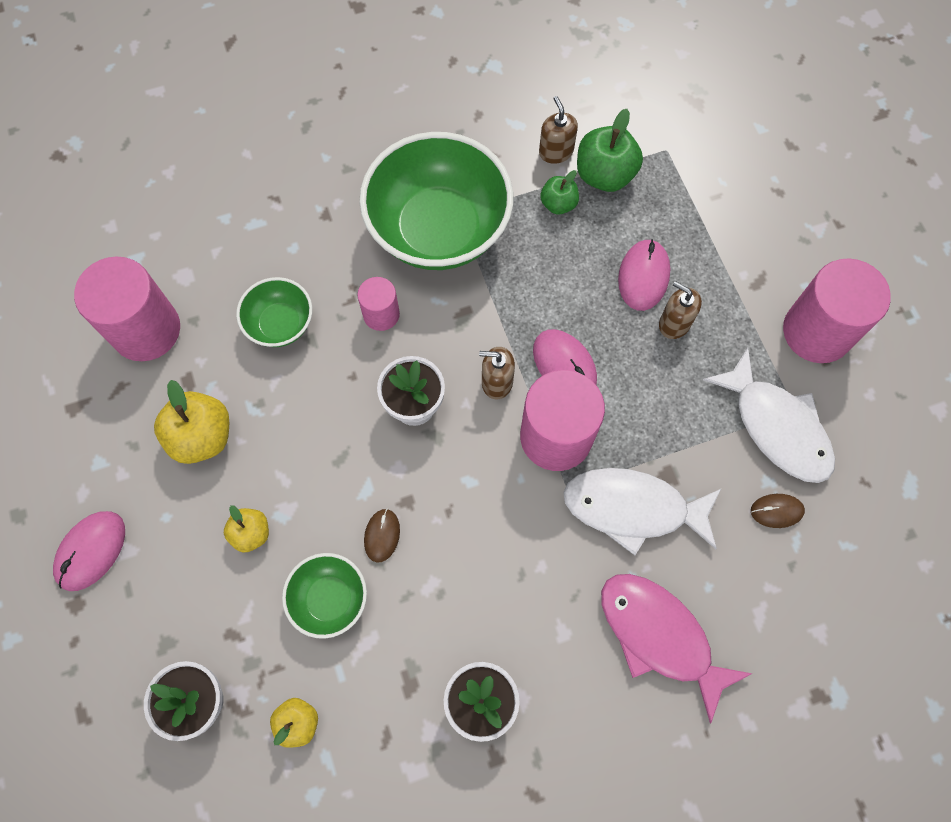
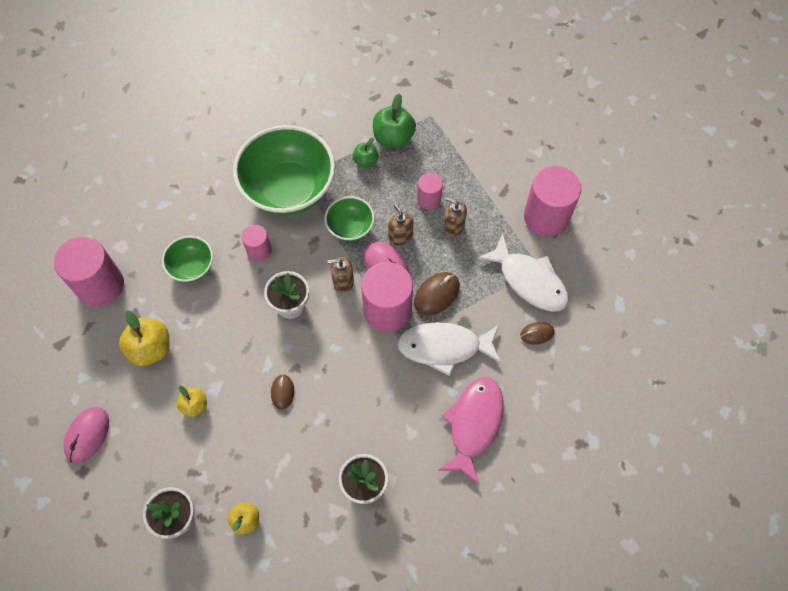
camera: 10 degrees left, 5 degrees down
(329, 599) = (254, 438): green bowl -> green bowl (350, 227)
(556, 152) = (359, 127): brown soap dispenser -> brown soap dispenser (400, 236)
(633, 424) = (436, 294): none -> brown mouse
(643, 276) = (429, 199): pink mouse -> pink cylinder
(659, 636) = (473, 424): pink fish -> pink fish turned 75 degrees clockwise

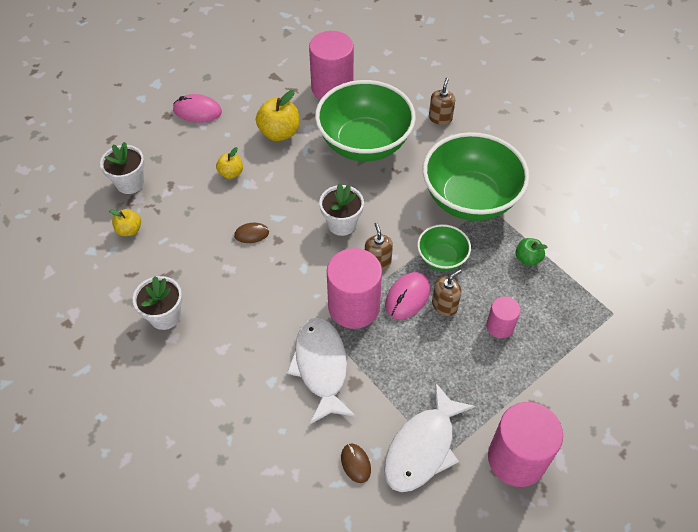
camera: 80 degrees right, 10 degrees down
(192, 267) = (364, 143): green bowl -> green bowl, size x2.04
(259, 250) = (395, 188): pink cylinder -> none
(393, 138) = (567, 280): green apple -> none
(436, 294) = (382, 351): brown mouse -> none
(453, 226) = (472, 356): brown soap dispenser -> brown soap dispenser (440, 118)
(473, 424) = (237, 407): pink fish -> none

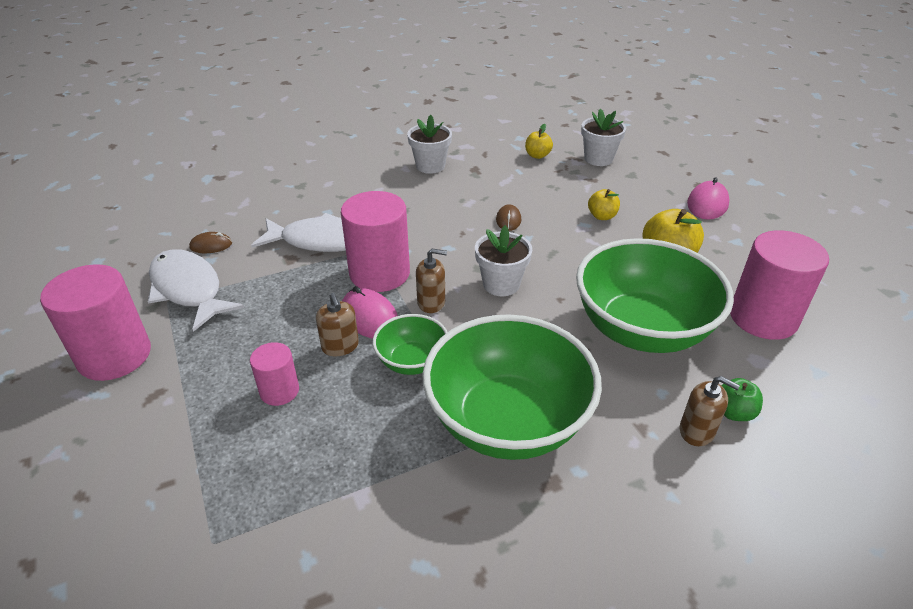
camera: 105 degrees right, 15 degrees down
(527, 259) = (368, 459): green apple -> green apple (733, 412)

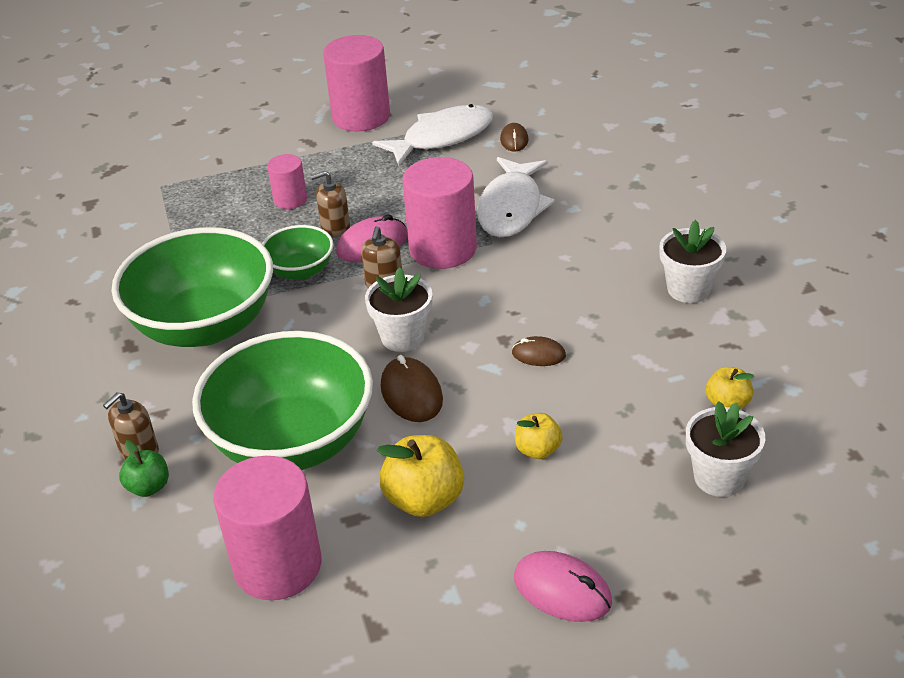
camera: 100 degrees right, 0 degrees up
(566, 273) = (411, 393): none -> brown mouse

